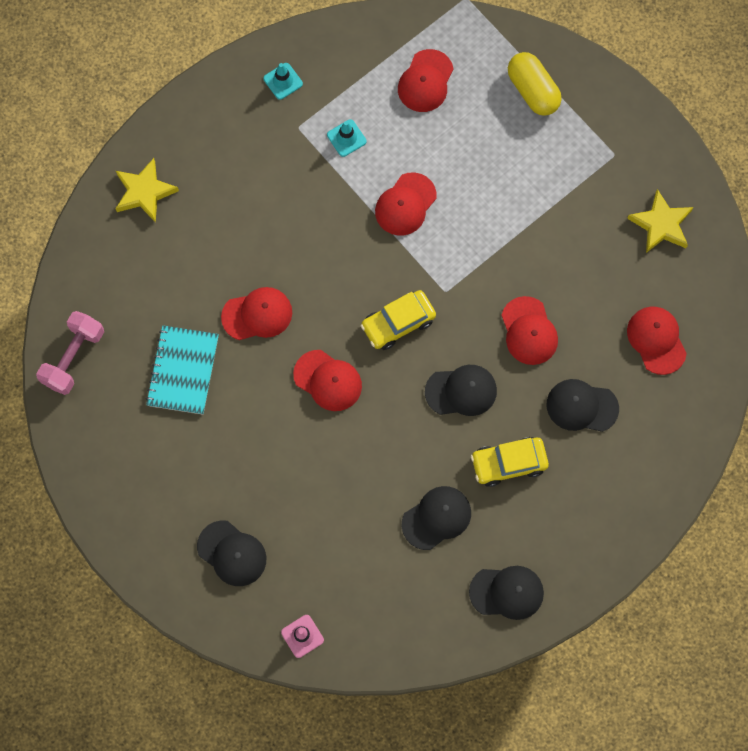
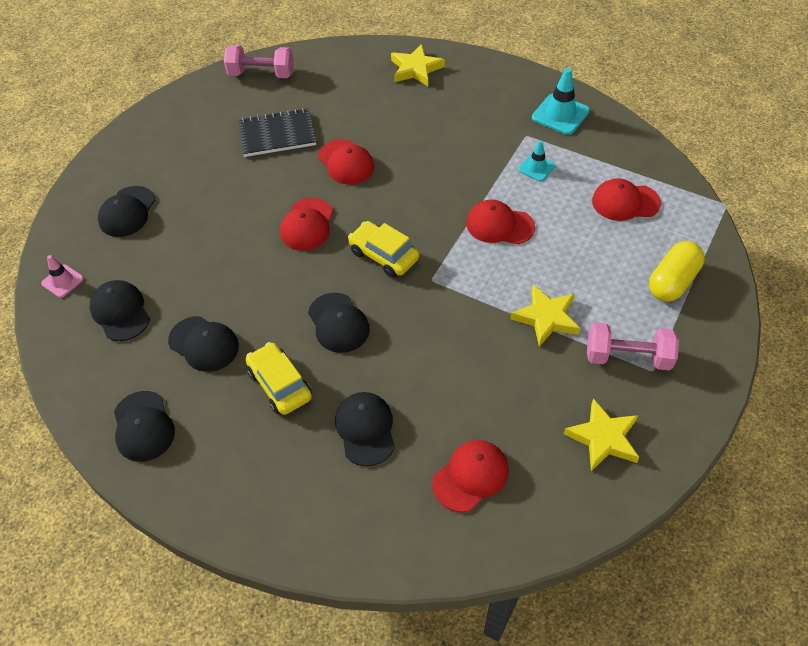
camera: 70 degrees right, 20 degrees down
(183, 371) = (277, 134): turquoise notebook -> black notebook
(283, 81) = (560, 114): turquoise traffic cone -> turquoise traffic cone, size x1.64
(366, 587) = (120, 312): none -> black cap
(528, 212) = (546, 318): none -> yellow star
(529, 331) = (424, 357): red cap -> none
(594, 167) = (628, 357): none -> pink dumbbell

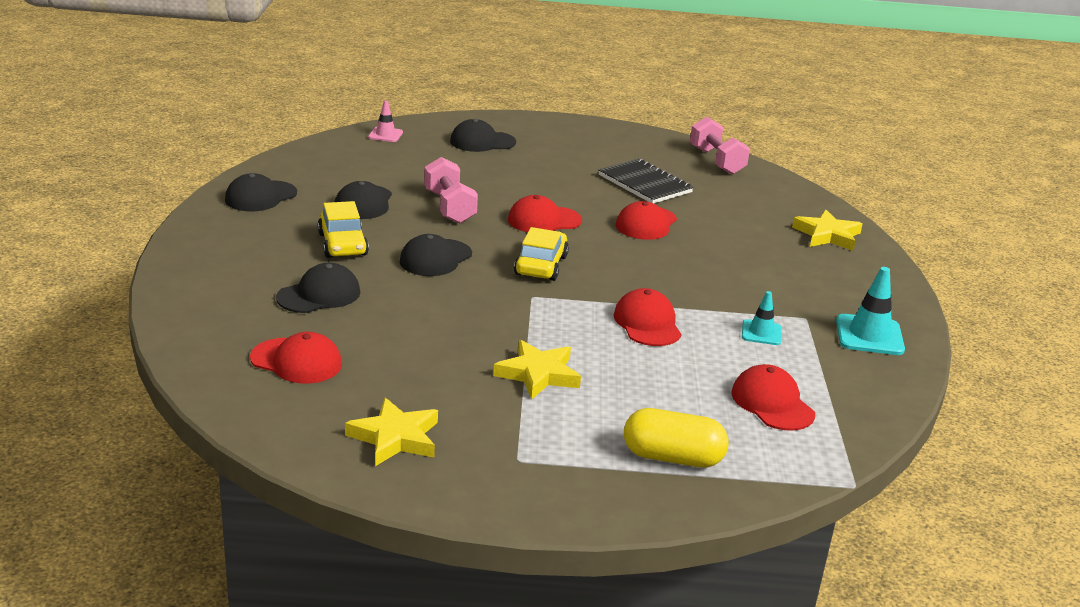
camera: 60 degrees right, 25 degrees down
(120, 312) = (371, 163): black cap -> none
(279, 385) = (342, 244): yellow car -> yellow car turned 135 degrees clockwise
(628, 357) = (524, 439): pink dumbbell -> pink dumbbell (449, 207)

